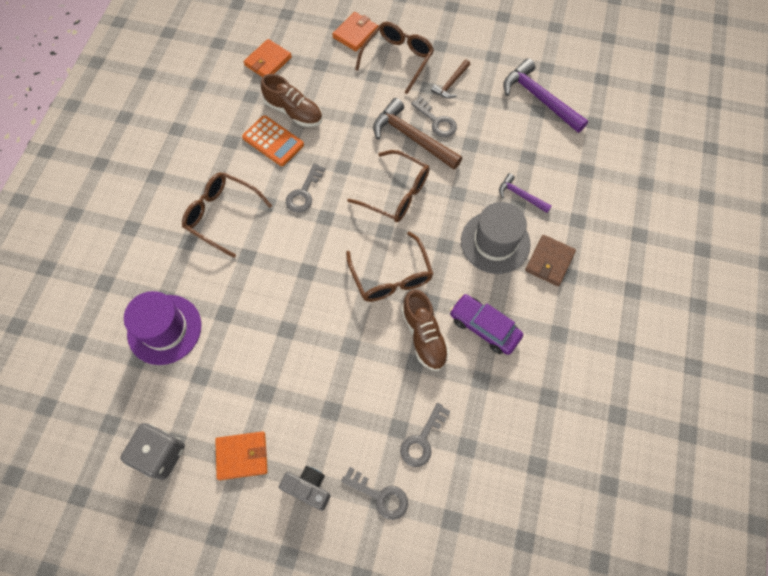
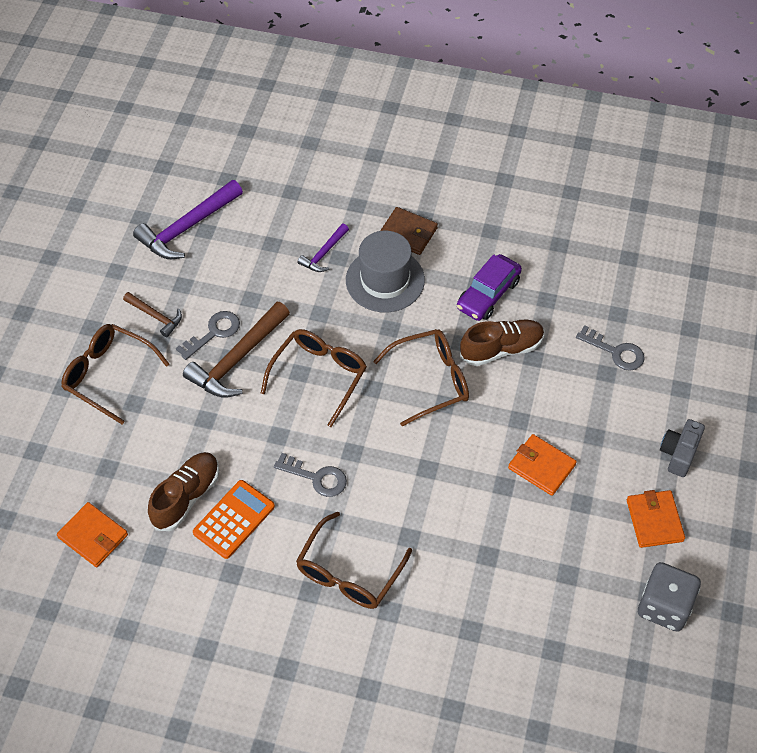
camera: 90 degrees left, 10 degrees down
(164, 329) = (512, 623): purple hat -> none
(355, 33) = (55, 426): orange wallet -> orange wallet (541, 466)
(380, 496) = (676, 388): grey key -> none

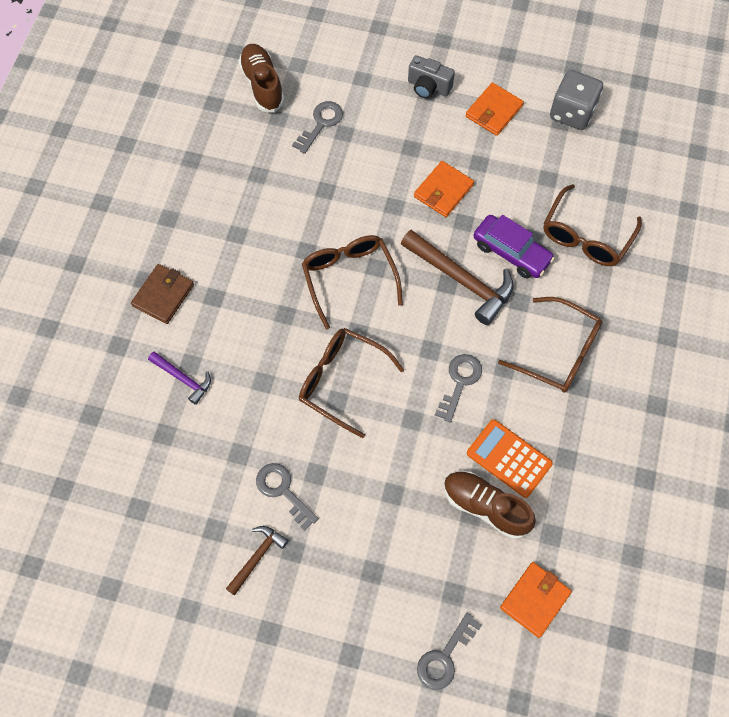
camera: 90 degrees left, 10 degrees up
(52, 459) = (444, 657): none -> grey key
(109, 375) = (335, 603): brown glasses -> brown glasses (586, 236)
(187, 227) = (131, 530): purple hammer -> none
(237, 359) = (318, 464): brown hammer -> brown hammer (461, 280)
(385, 280) = (224, 318): grey hat -> none
(488, 294) = (248, 224): purple car -> purple car (511, 252)
(501, 349) = (314, 216): brown shoe -> brown shoe (262, 85)
(654, 520) = (494, 111): orange wallet -> orange wallet turned 45 degrees counterclockwise

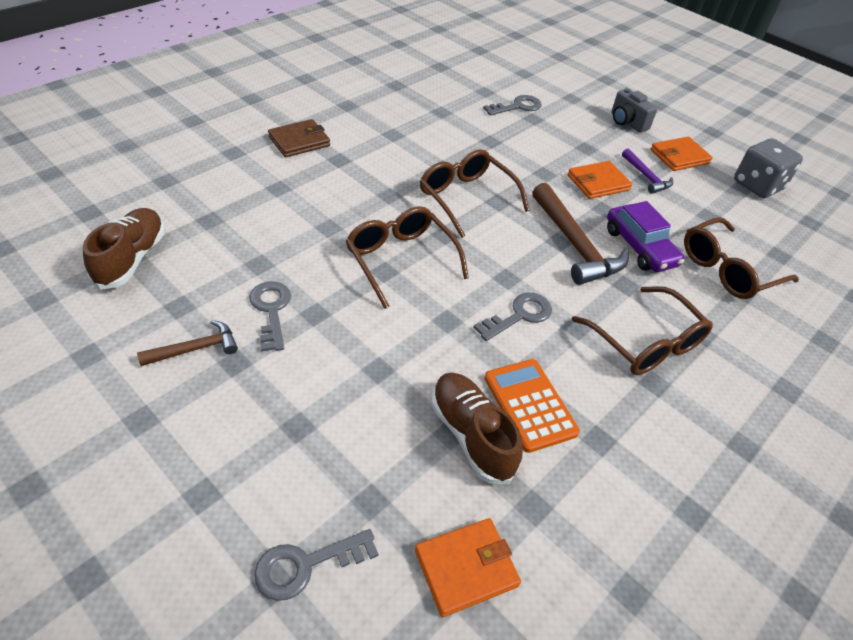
camera: 25 degrees right, 20 degrees down
(183, 379) = (262, 194): purple hammer -> purple hammer (646, 177)
(262, 85) = (486, 72): brown shoe -> brown shoe (131, 259)
(349, 279) = (467, 198): brown glasses -> brown glasses turned 45 degrees counterclockwise

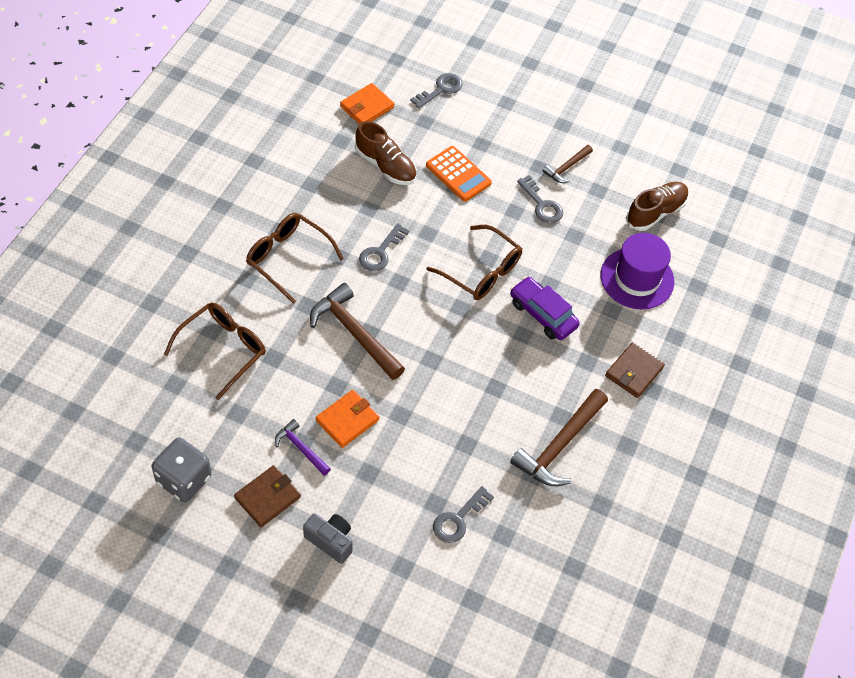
camera: 160 degrees right, 10 degrees up
(131, 259) = (655, 212): brown shoe -> brown shoe turned 120 degrees counterclockwise
(224, 204) = (637, 278): none -> purple hat
(407, 119) = (559, 445): none -> brown hammer
(467, 198) = (458, 354): brown glasses -> none
(529, 405) = (357, 192): orange calculator -> orange calculator (458, 174)
(639, 247) = (299, 349): purple car -> purple car (542, 314)
(679, 157) = (267, 497): orange wallet -> brown wallet

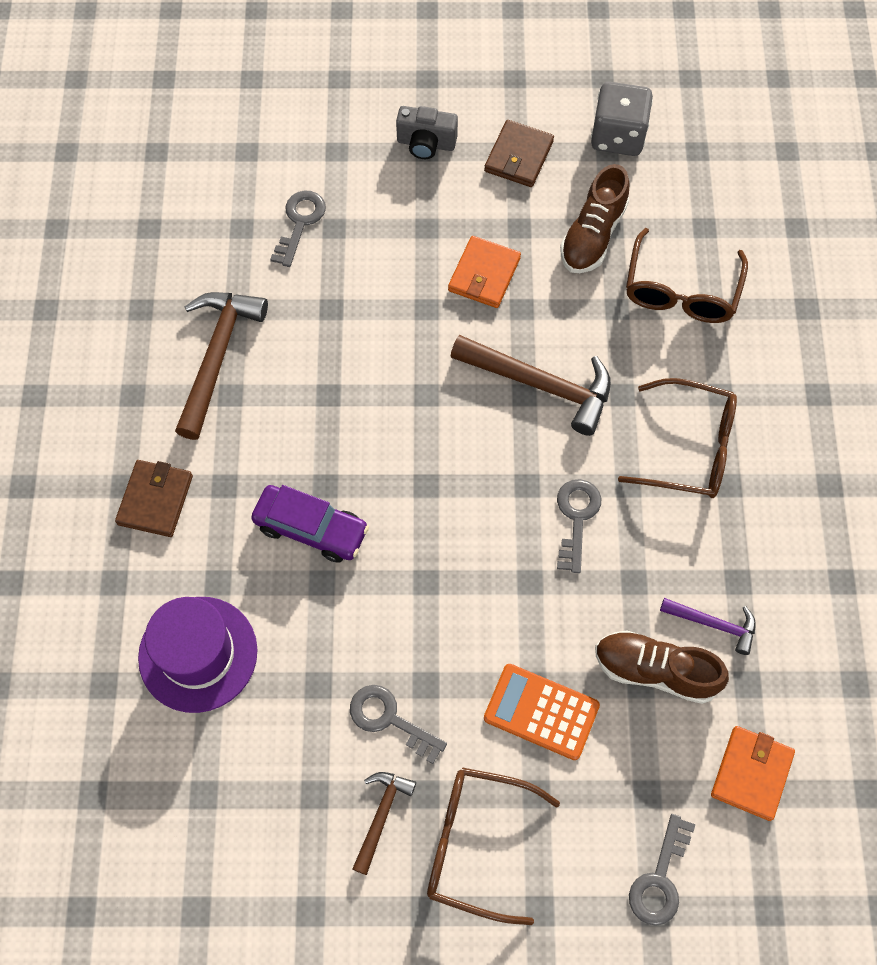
camera: 160 degrees right, 10 degrees up
(301, 448) = (516, 221): purple hammer -> purple hammer (713, 624)
(481, 271) = (425, 555): brown glasses -> brown glasses (477, 844)
(655, 212) = (207, 796): brown shoe -> brown shoe (593, 235)

